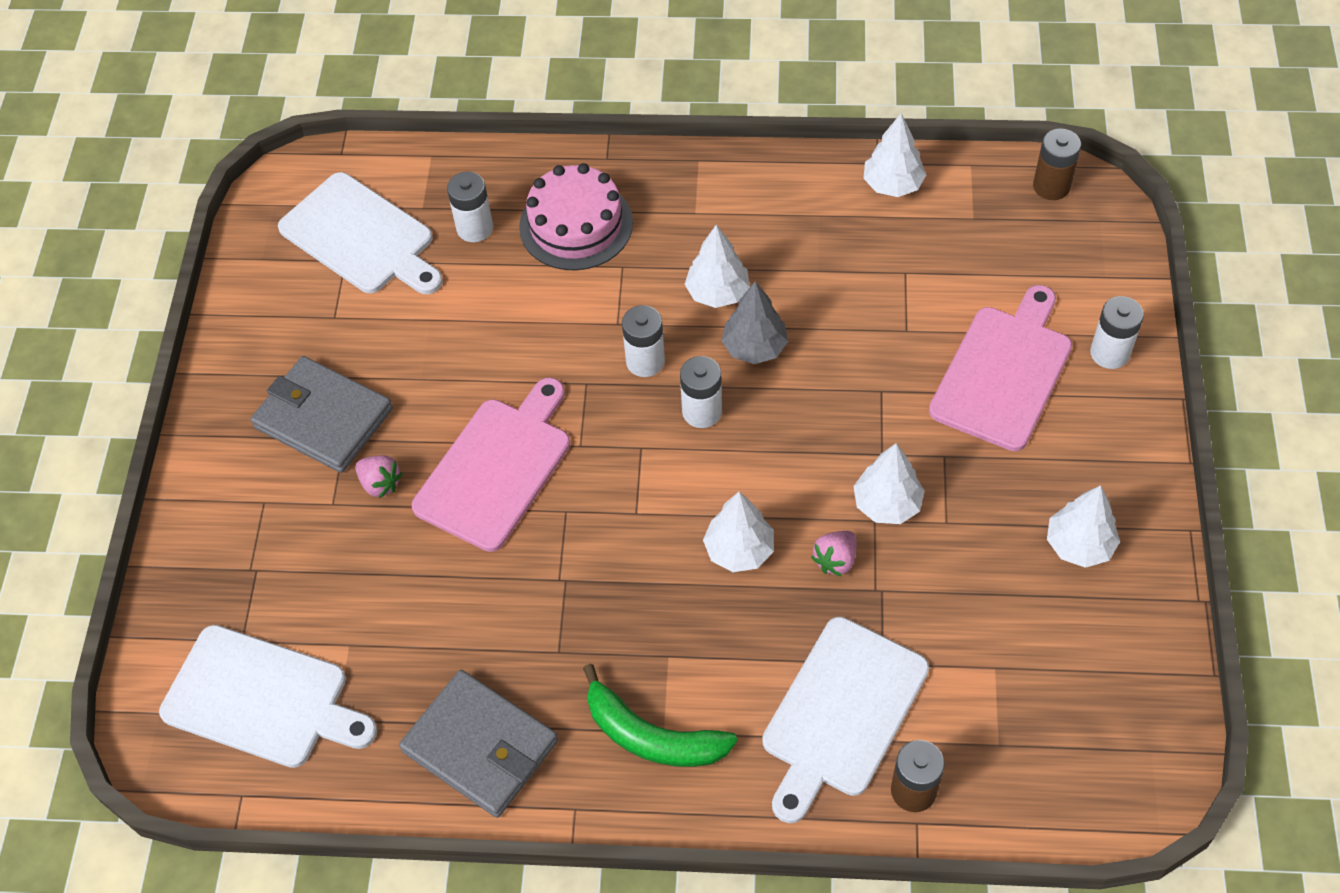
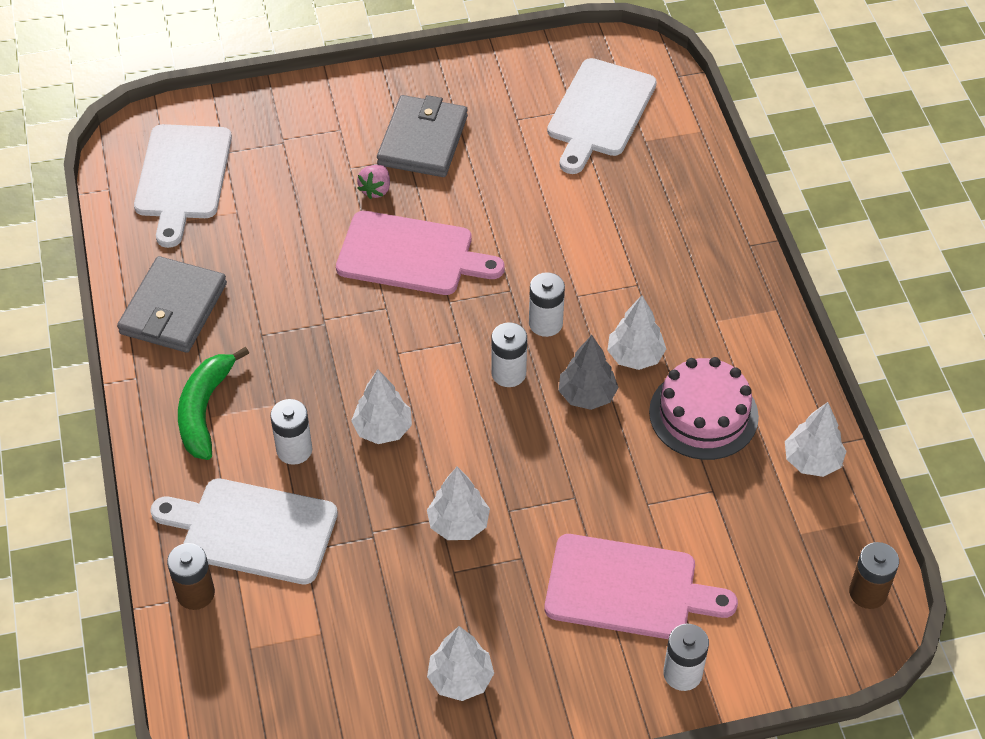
camera: 70 degrees right, 5 degrees down
(475, 228) = (637, 178): white battery -> white battery (294, 450)
(576, 225) = (668, 242): pink cake -> pink cake (703, 414)
(835, 560) = (392, 497): pink strawberry -> none

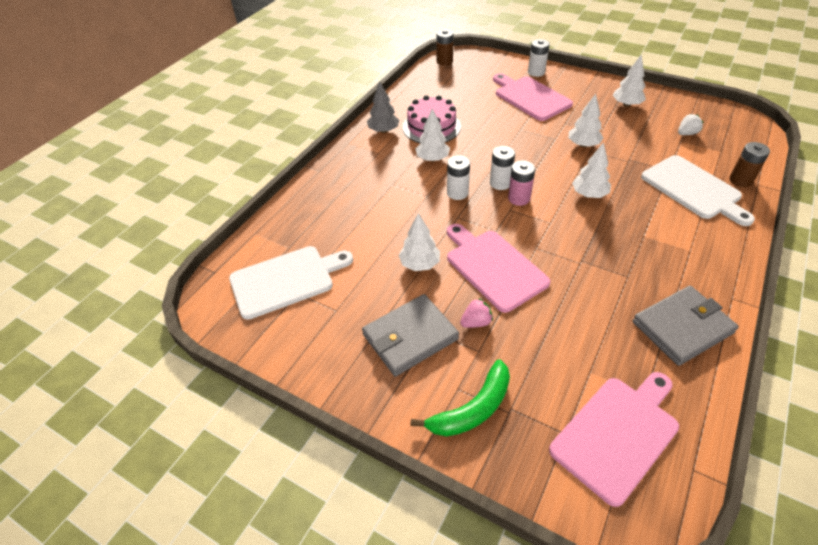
camera: 135 degrees left, 5 degrees down
(182, 177) = (617, 434): white cutting board -> pink cutting board
(204, 410) = (692, 255): green banana -> green banana (472, 409)
(294, 450) = (647, 210): white battery -> none
(321, 660) = (686, 133): none -> white strawberry
(464, 364) = (519, 198): none -> pink battery
(587, 395) = (473, 157): grey tree -> grey tree (383, 130)
(812, 461) = (411, 96): white tree -> white tree (419, 264)

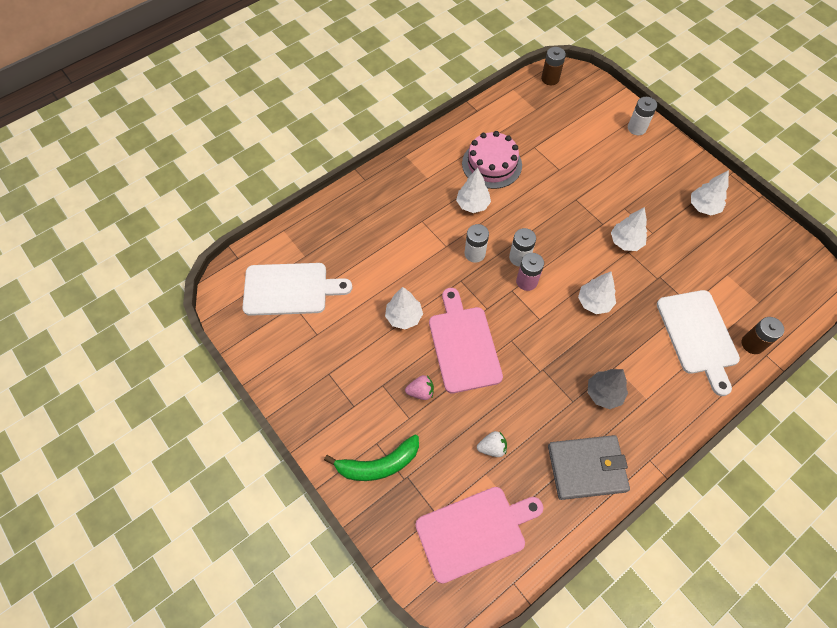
camera: 20 degrees right, 15 degrees up
(383, 130) = (444, 152): grey tree -> grey tree (604, 393)
(410, 337) = (362, 383): grey wallet -> none
(530, 97) = (610, 161): pink cutting board -> none
(686, 133) = (740, 267): white strawberry -> white strawberry (492, 448)

